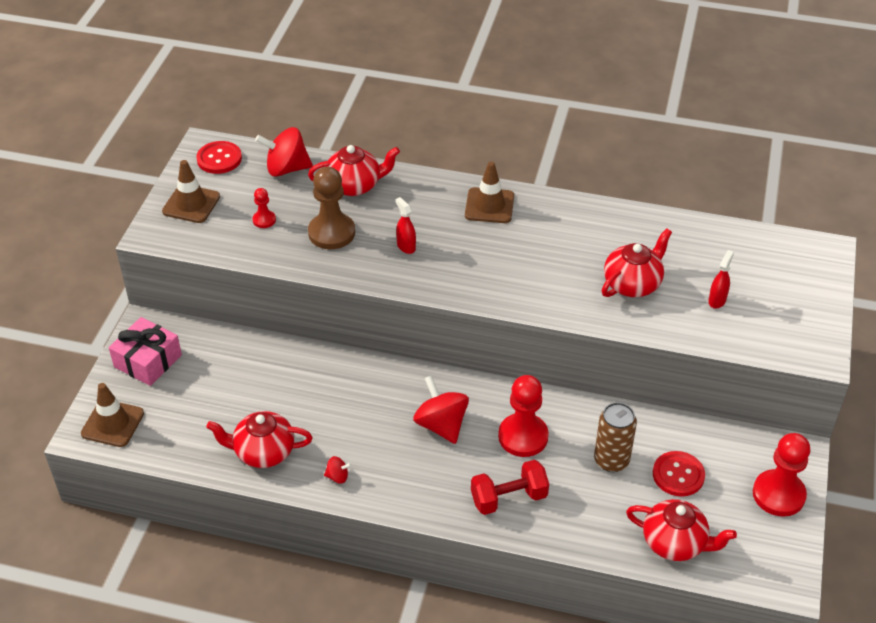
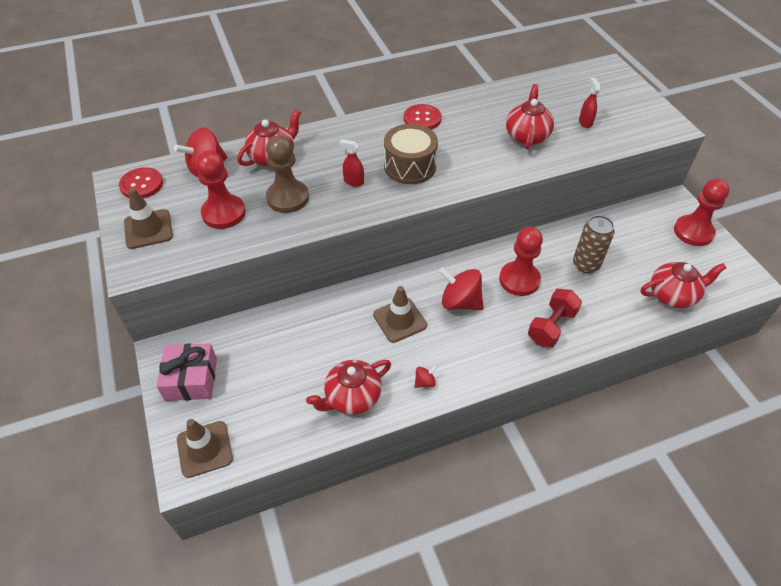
camera: 35 degrees left, 5 degrees up
(264, 220) = (224, 213): red pawn -> red pawn, size x2.01
(475, 257) = (410, 166): none -> brown drum
(489, 206) = (384, 128): brown traffic cone -> brown traffic cone (400, 320)
(678, 475) = (631, 251): red button -> red button (422, 119)

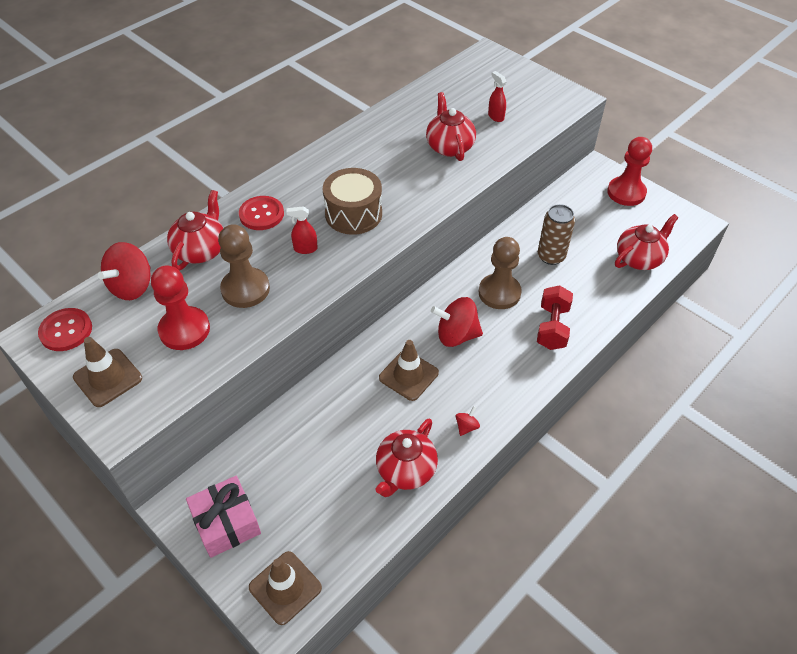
camera: 25 degrees left, 0 degrees up
(422, 119) = (336, 159): red button -> red button (261, 214)
(519, 280) = (499, 293): red pawn -> brown pawn

